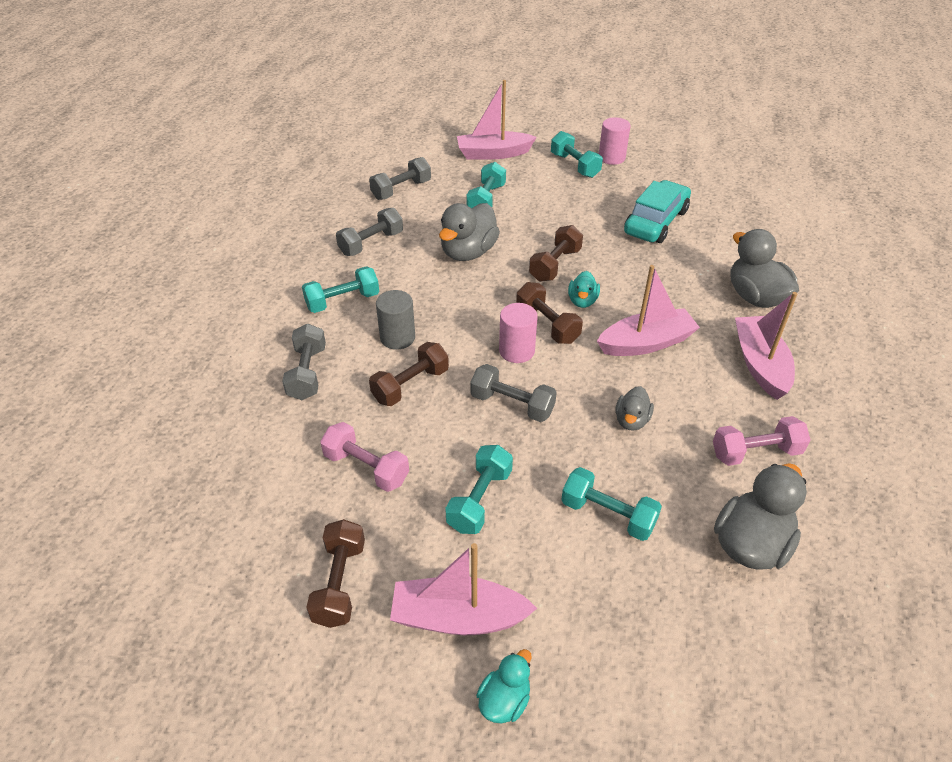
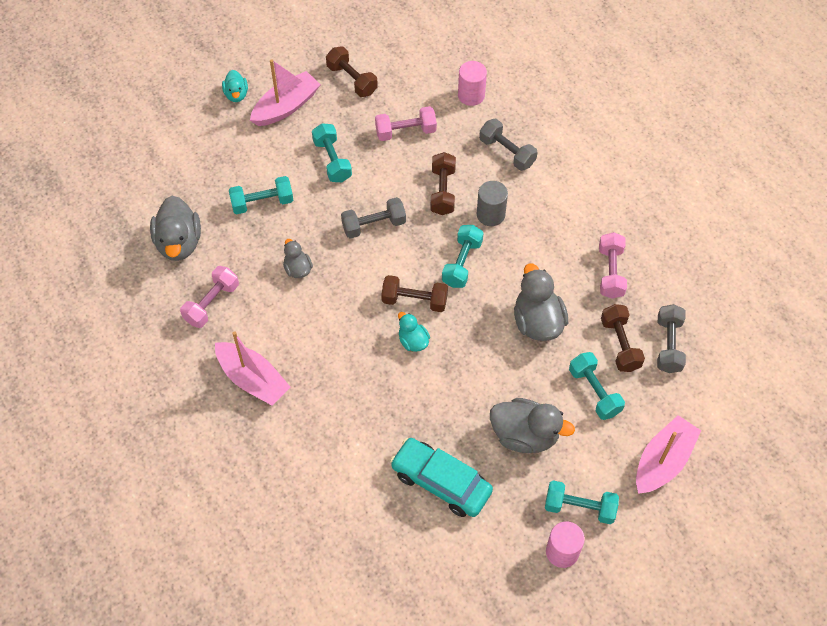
camera: 135 degrees right, 15 degrees up
(342, 301) = (558, 212): turquoise dumbbell -> turquoise dumbbell (462, 263)
(371, 243) = (610, 272): grey dumbbell -> pink dumbbell
(516, 351) = (411, 264): pink cylinder -> pink cylinder (471, 95)
(555, 265) = (466, 361): brown dumbbell -> brown dumbbell (620, 344)
(646, 343) = (338, 337): pink boat -> none
(656, 222) = (441, 482): turquoise car -> turquoise car turned 135 degrees clockwise
(755, 297) = (299, 449): grey duck -> grey duck (525, 435)

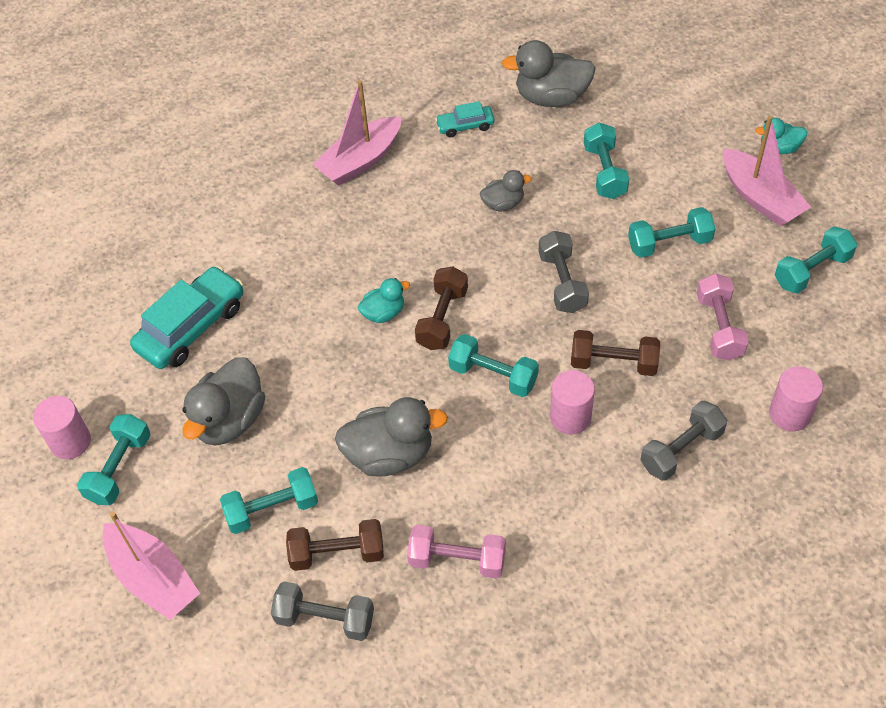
camera: 100 degrees right, 5 degrees down
(211, 303) = (465, 126): pink dumbbell -> turquoise car
(352, 80) = (812, 270): brown dumbbell -> turquoise dumbbell
(490, 214) = (570, 417): grey cylinder -> pink cylinder

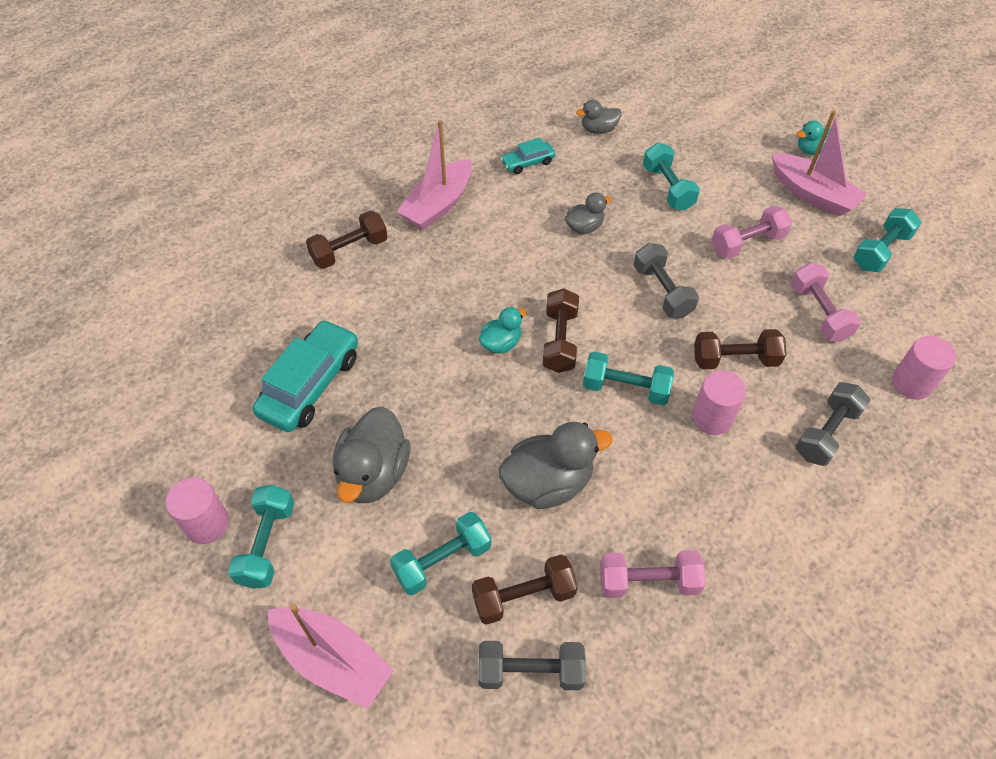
camera: 15 degrees left, 0 degrees up
(260, 198) = (349, 251): none -> brown dumbbell
(551, 97) = (598, 129): grey duck -> grey duck, size x0.55
(669, 243) = (747, 243): turquoise dumbbell -> pink dumbbell

